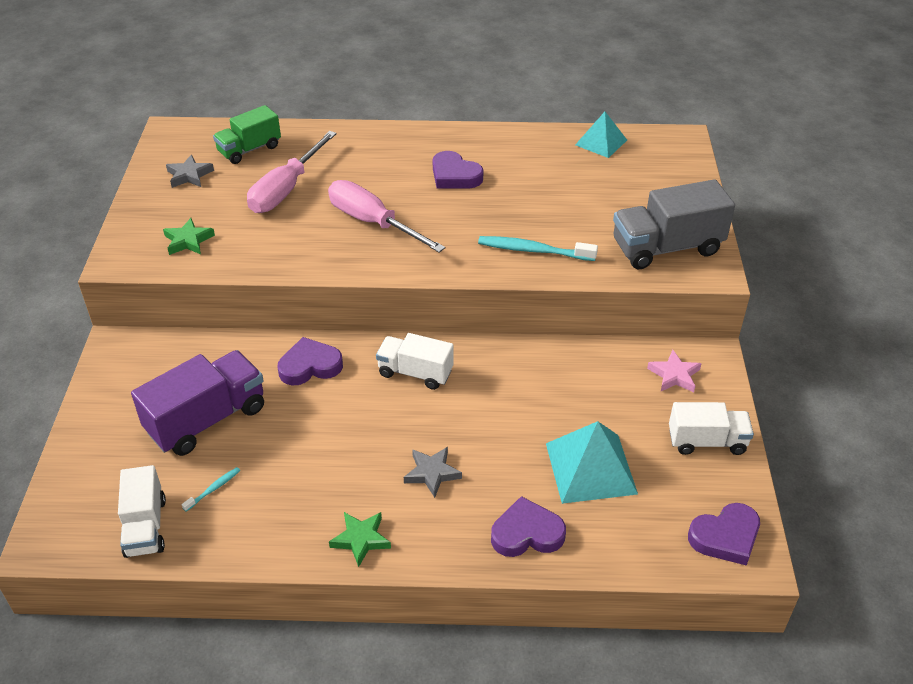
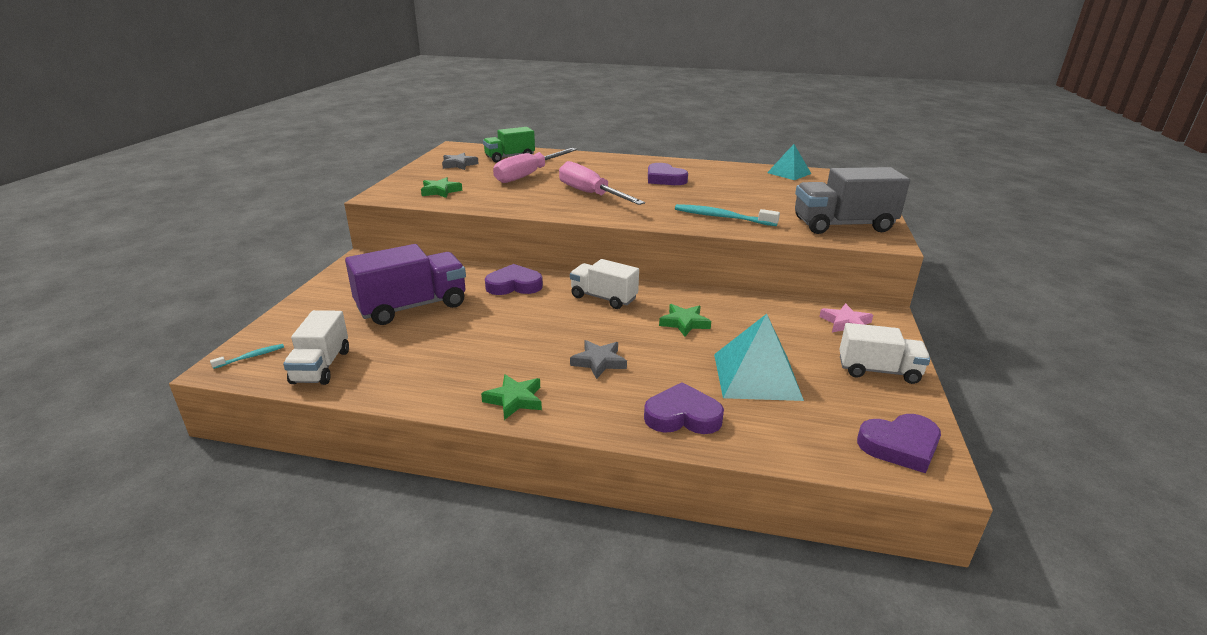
camera: 10 degrees right, 15 degrees down
(213, 489) = (395, 349): turquoise toothbrush -> turquoise toothbrush (251, 357)
(509, 400) = (684, 323): none -> green star

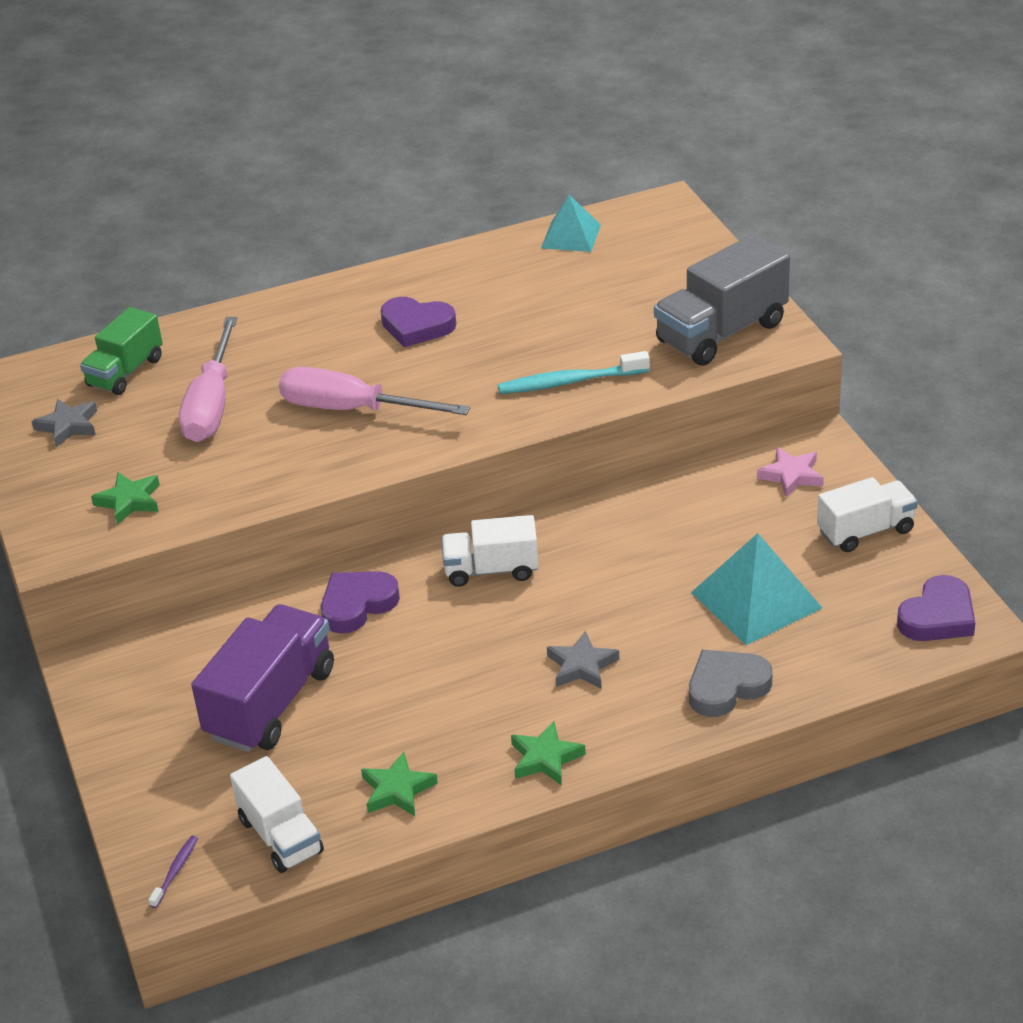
camera: 30 degrees left, 10 degrees up
(251, 357) = (175, 871): turquoise toothbrush -> purple toothbrush
(682, 416) = (726, 687): purple heart -> grey heart
(684, 323) = (621, 562): green star -> green star (397, 790)

